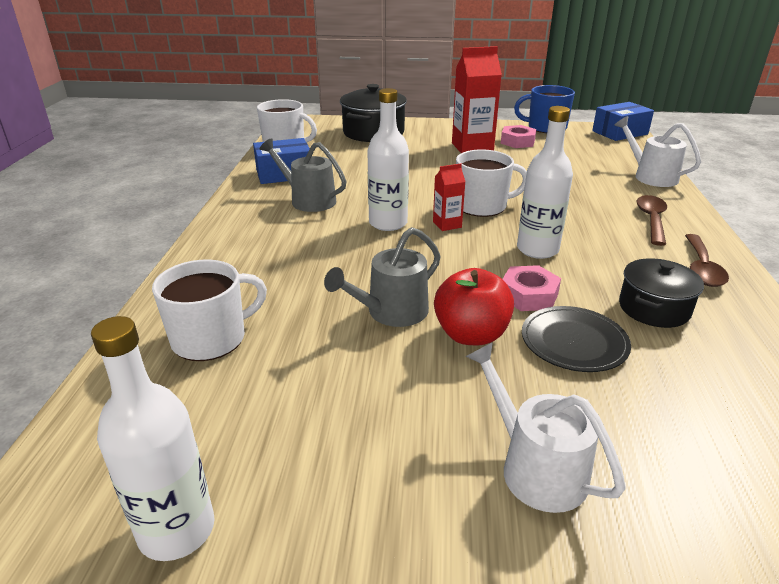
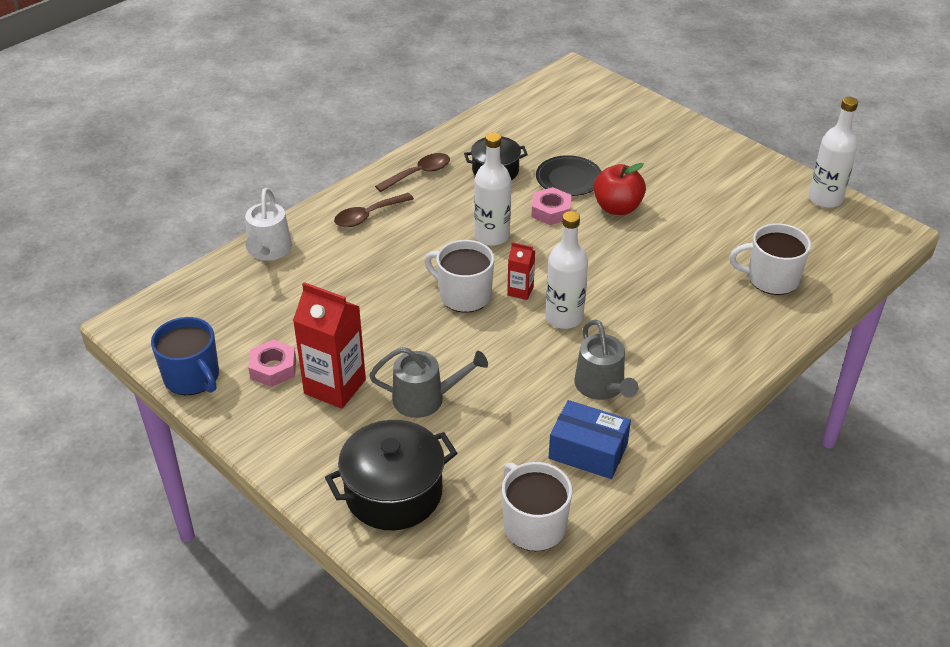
camera: 140 degrees left, 10 degrees up
(391, 312) = (647, 242): grey watering can -> grey watering can (425, 399)
(536, 468) = (662, 150): white watering can -> none
(620, 133) = (145, 321): blue box -> none

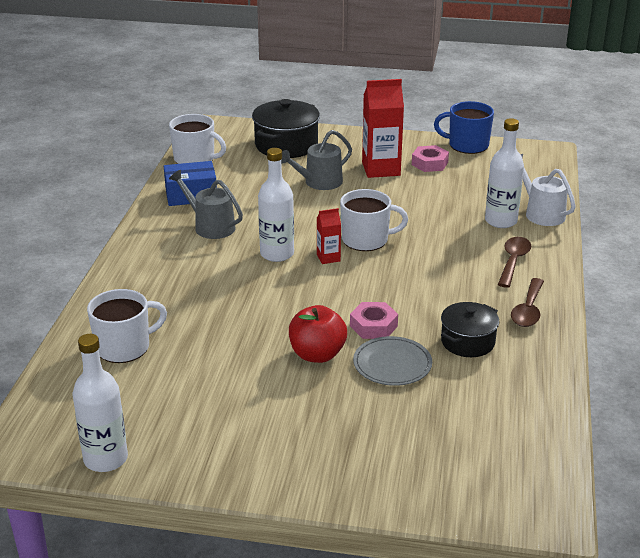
camera: 145 degrees right, 10 degrees down
(492, 236) = (398, 286): white bottle -> white bottle (501, 221)
(568, 179) = (392, 364): black plate -> grey plate

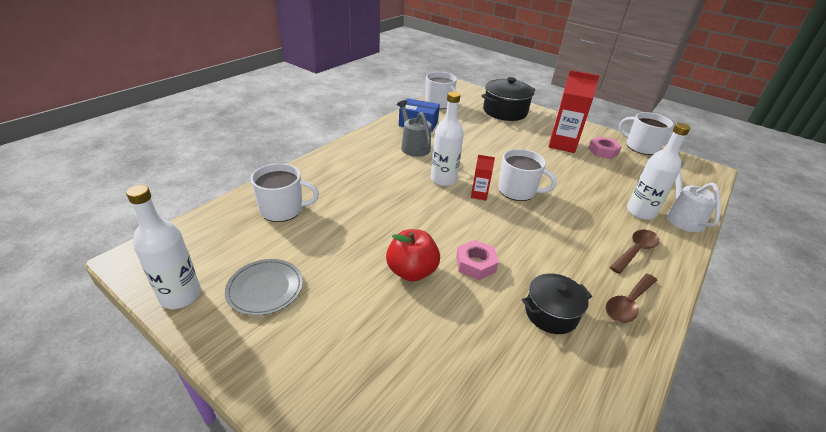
camera: 25 degrees right, 5 degrees up
(319, 182) = (510, 140): grey watering can -> none
(392, 364) = (467, 307): grey plate -> grey plate (265, 288)
(467, 145) = (641, 147): blue mug -> white mug

